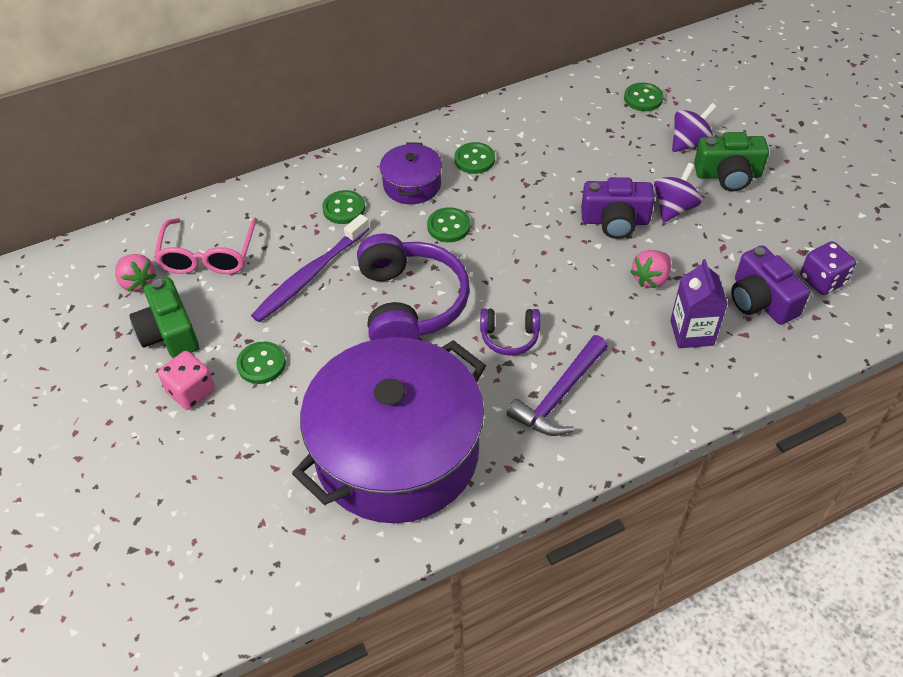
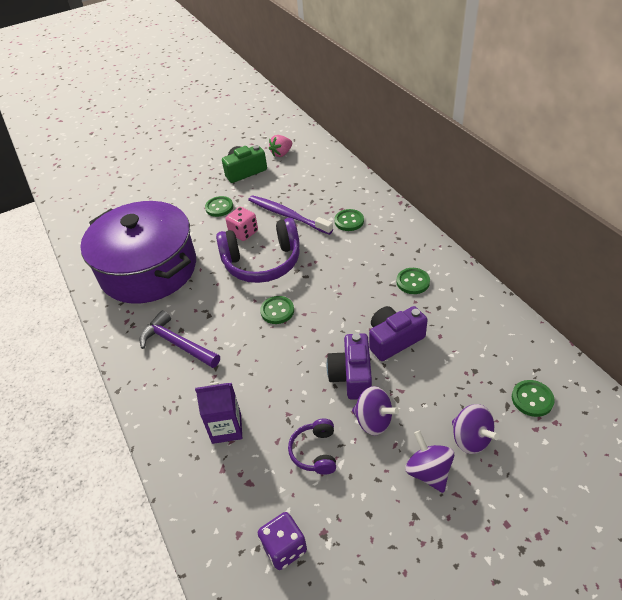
camera: 90 degrees right, 5 degrees down
(191, 391) = (203, 186): pink dice -> pink dice (243, 233)
(208, 256) = (302, 174): pink glasses -> none
(412, 185) = (378, 251): purple pot -> none
(448, 226) = (336, 274): green button -> green button (277, 311)
(509, 337) = (231, 314): purple headphones -> purple headphones (315, 451)
(650, 278) = (286, 400): pink strawberry -> none
(728, 175) = (428, 471): green camera -> purple spinning top
(761, 300) = (260, 486): purple camera -> purple camera (394, 340)

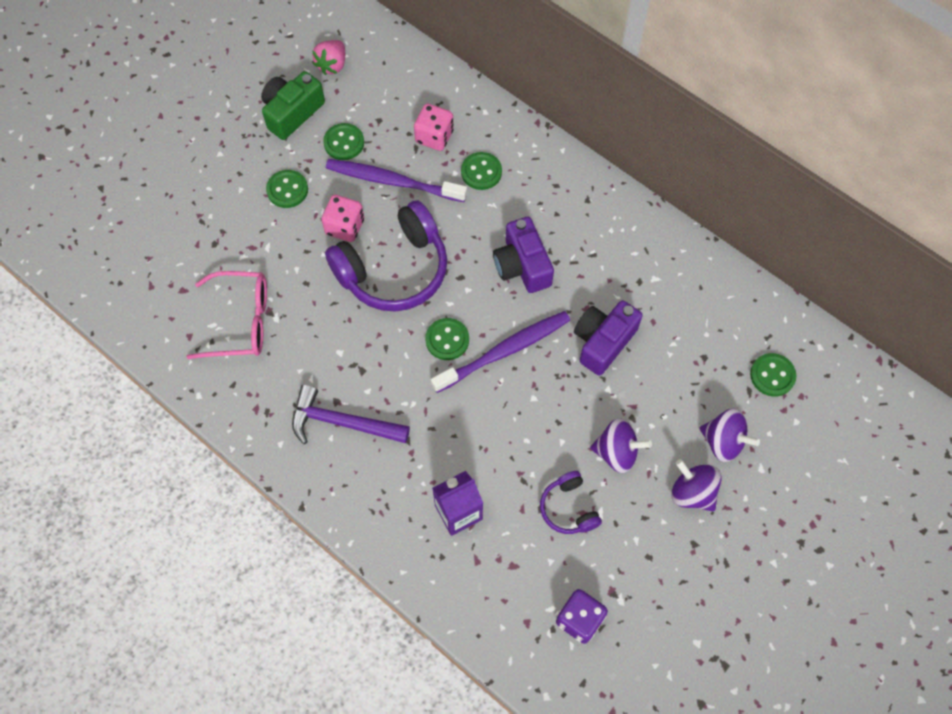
camera: 25 degrees left, 20 degrees up
(148, 269) = (241, 321): purple pot -> pink glasses
(316, 328) = (505, 351): none -> purple toothbrush
(326, 197) = (434, 137): none -> pink dice
(352, 375) = (573, 403): purple camera -> purple camera (522, 265)
(413, 282) = (597, 251): green button -> green button (344, 143)

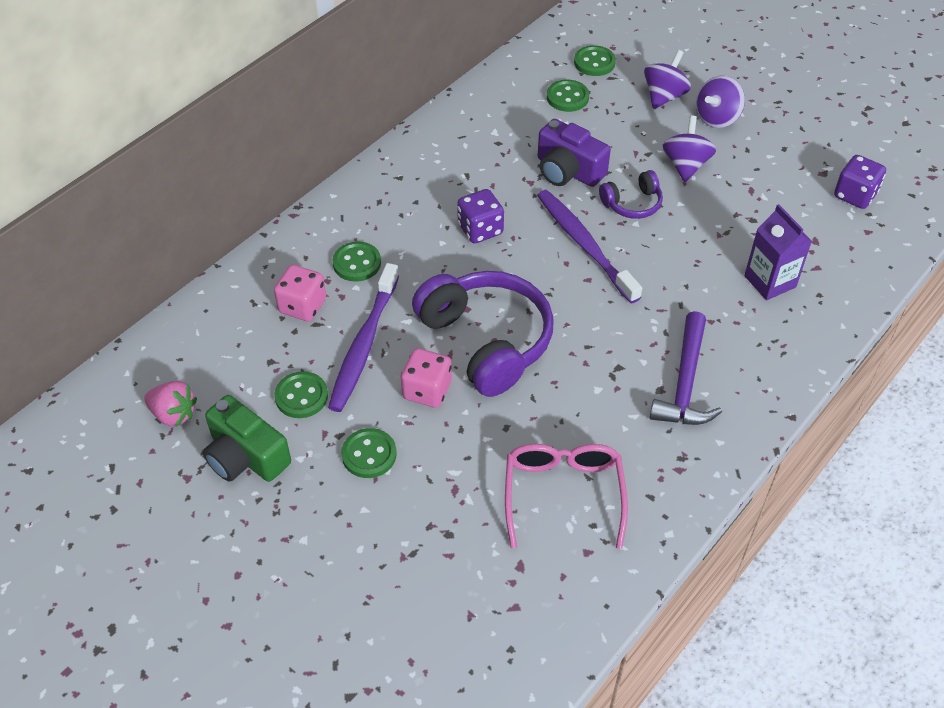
camera: 90 degrees left, 15 degrees down
(447, 340) = (574, 292): green button -> green button (567, 97)
(522, 265) = (480, 229): purple camera -> purple dice
(568, 508) = (748, 200): purple headphones -> purple headphones (632, 204)

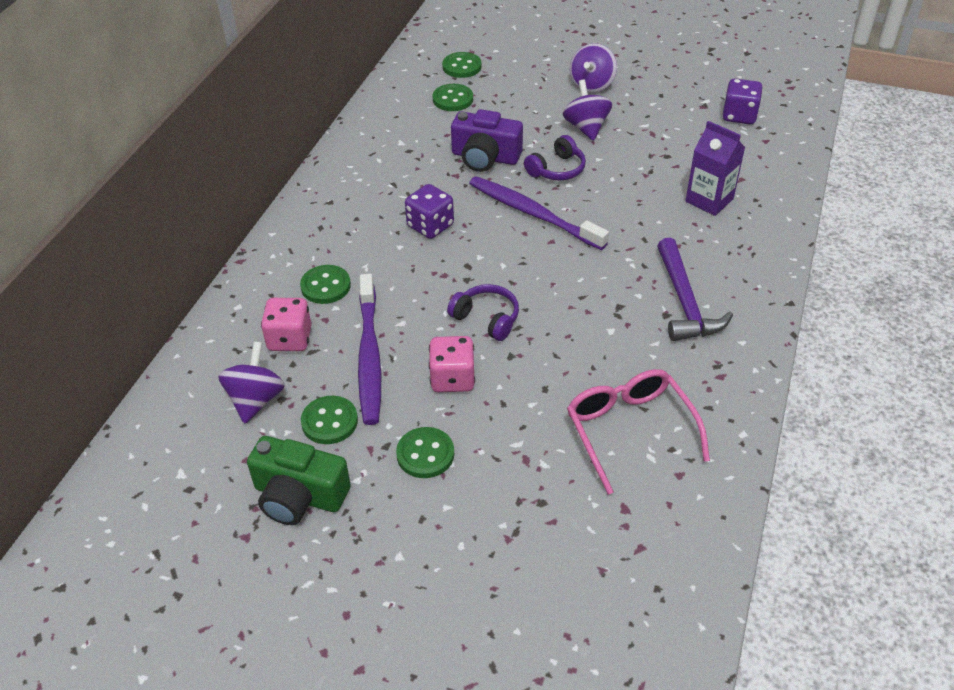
camera: 20 degrees left, 5 degrees down
(174, 414) = (202, 479): pink strawberry -> none
(487, 341) = (486, 318): purple headphones -> purple headphones, size x0.49
(664, 96) = (537, 79): purple spinning top -> purple spinning top (256, 399)

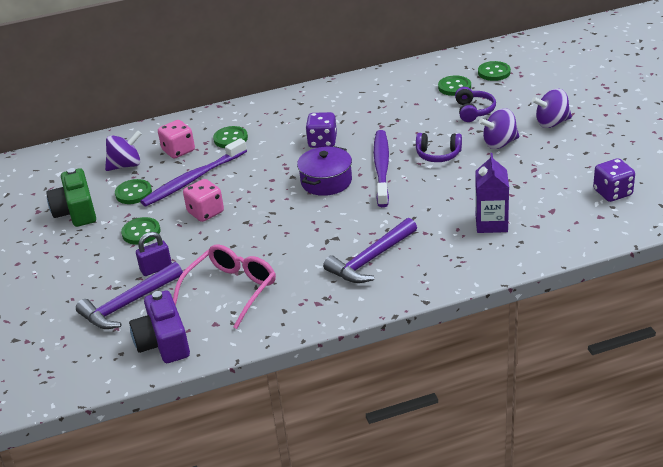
camera: 55 degrees right, 10 degrees down
(485, 157) = (413, 126): purple camera -> purple camera (163, 342)
(486, 318) = (267, 199): purple headphones -> purple headphones (474, 111)
(509, 261) = (326, 181): none -> purple pot
(518, 475) = (156, 268): none -> purple padlock
(564, 536) = (128, 304): none -> purple hammer
(586, 127) = (499, 143): purple spinning top -> purple spinning top turned 150 degrees counterclockwise

